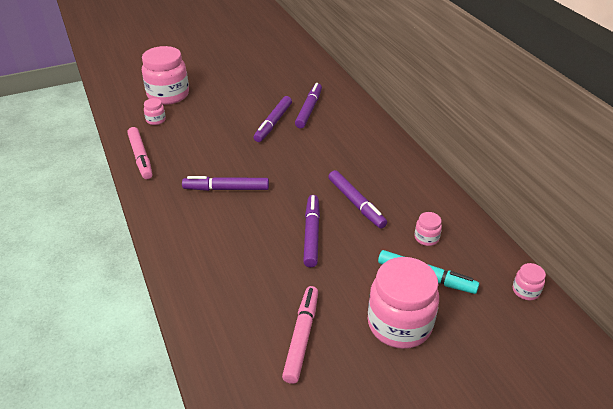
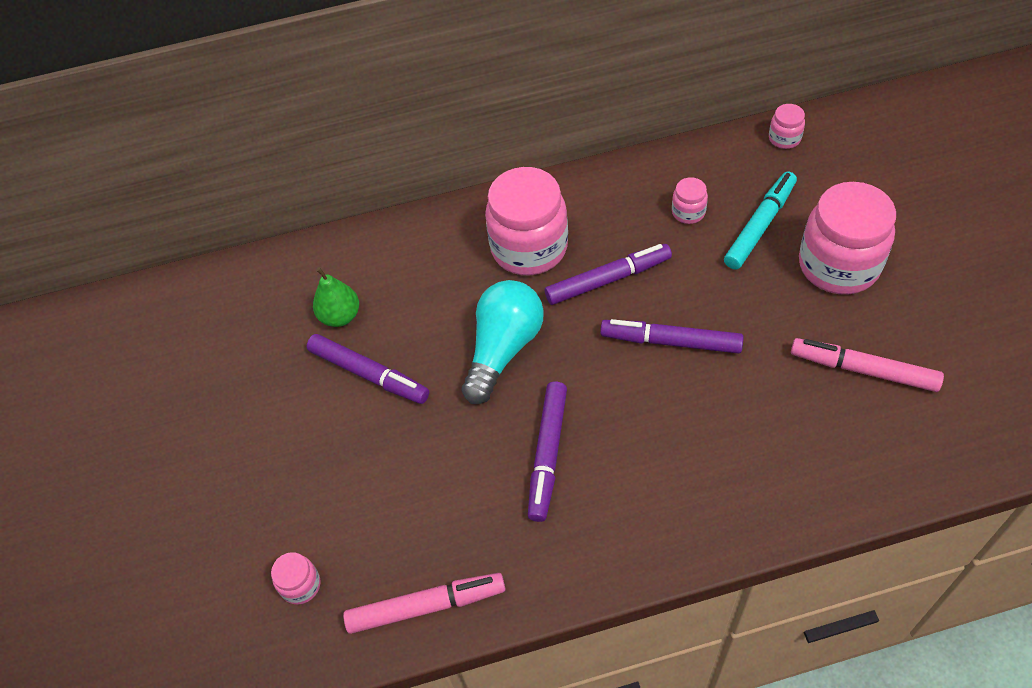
camera: 75 degrees left, 15 degrees up
(168, 95) = (208, 565): pink jar -> pink jar (529, 248)
(295, 166) = (503, 349): none -> turquoise light bulb
(309, 109) = (340, 316): purple marker -> green pear

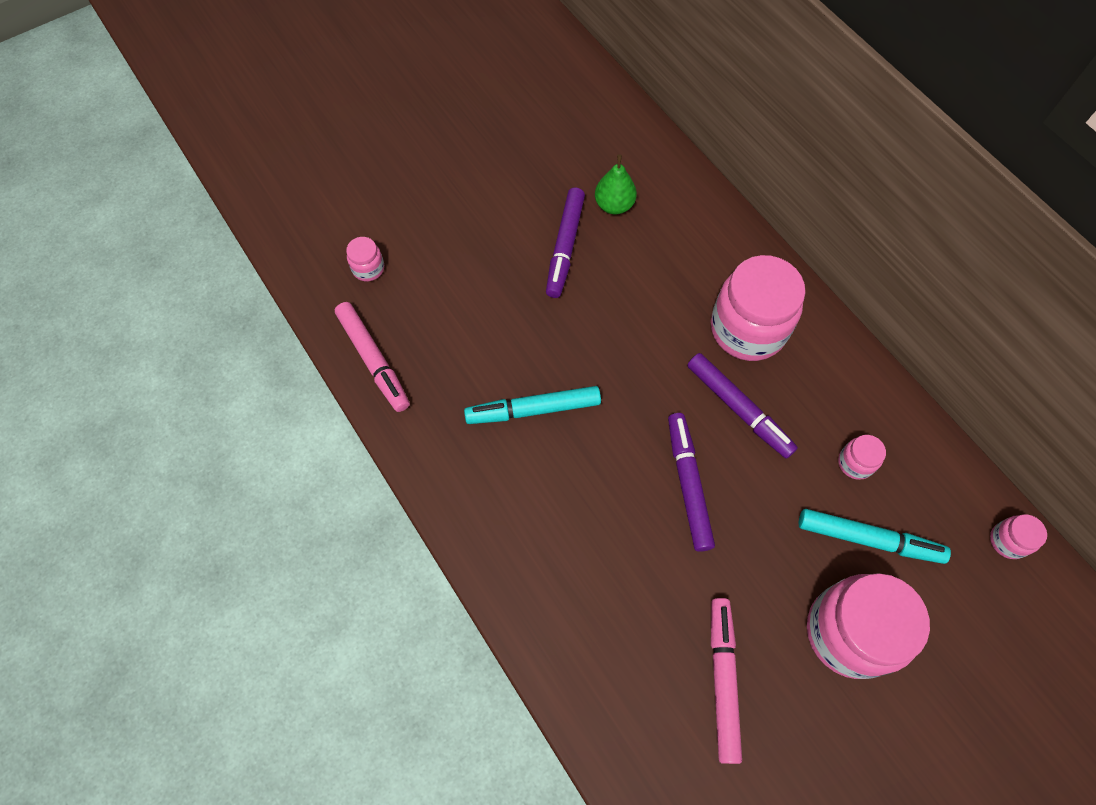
camera: 65 degrees right, 10 degrees up
(503, 349) = (627, 342): turquoise light bulb -> none
(548, 454) = (533, 410): purple marker -> turquoise marker

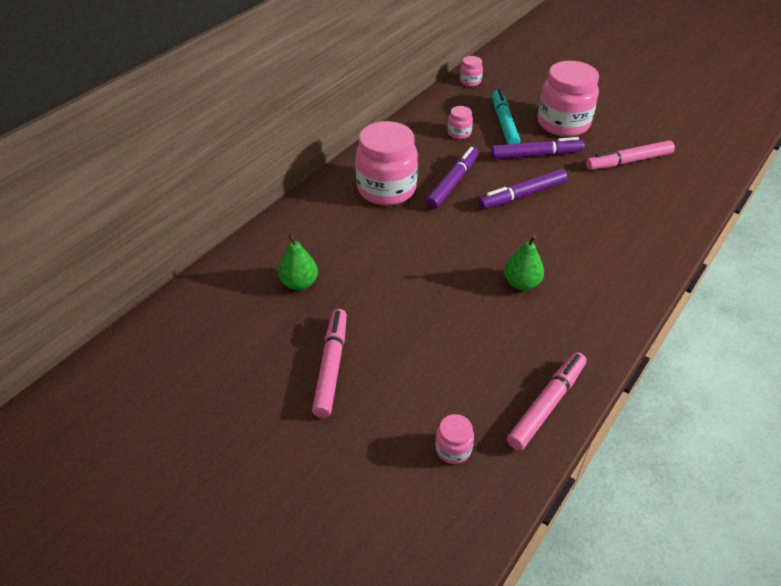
camera: 110 degrees left, 20 degrees down
(496, 205) = (331, 366): none -> pink marker
(533, 410) = (521, 283): turquoise marker -> green pear
(565, 247) = (358, 304): purple marker -> purple marker (536, 155)

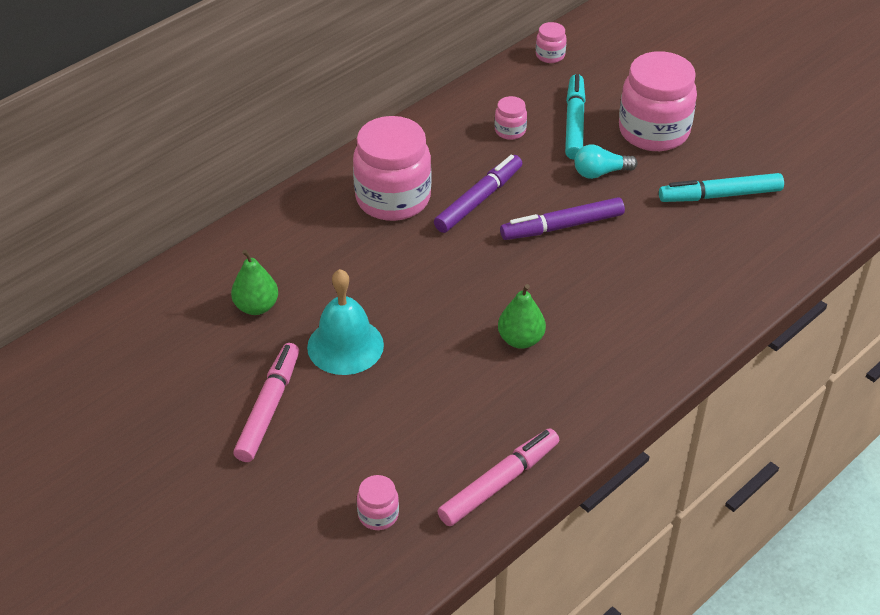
camera: 10 degrees right, 0 degrees up
(382, 306) = (345, 346): none -> turquoise bell
(536, 155) = (600, 172): purple marker -> turquoise light bulb
(628, 161) = (720, 195): pink marker -> turquoise marker

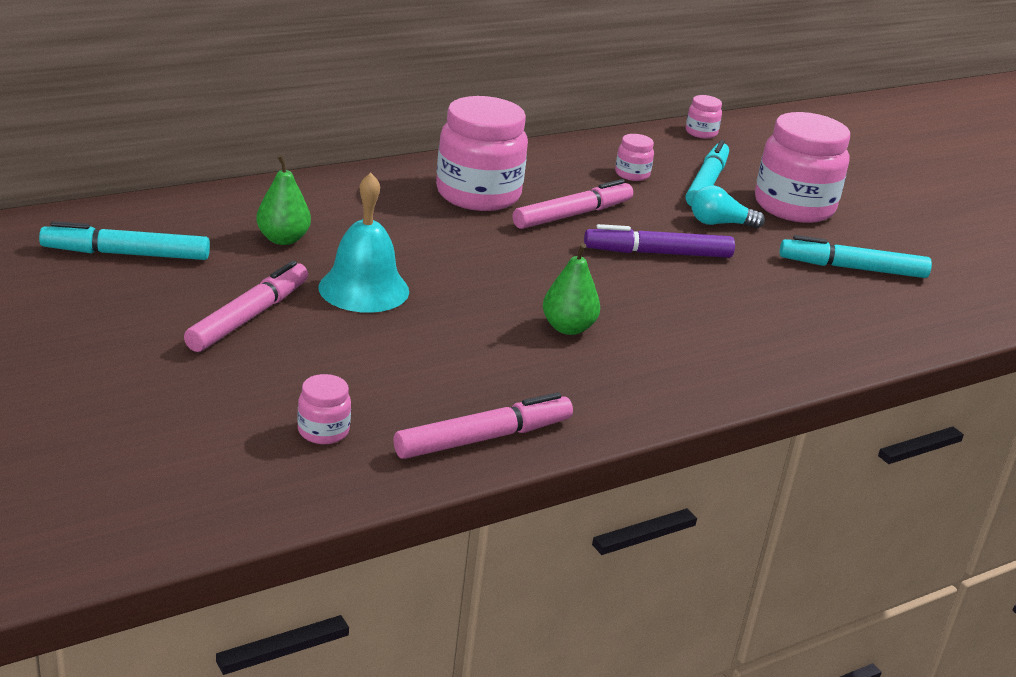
camera: 10 degrees right, 15 degrees down
(138, 366) = (126, 254): none -> turquoise marker
(478, 200) = (572, 215): purple marker -> pink marker

